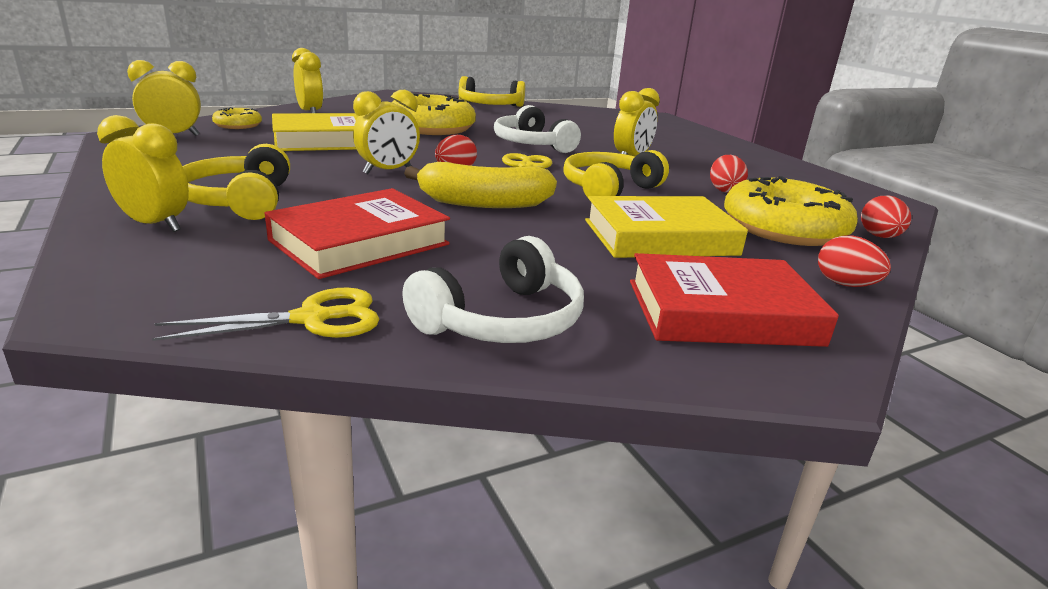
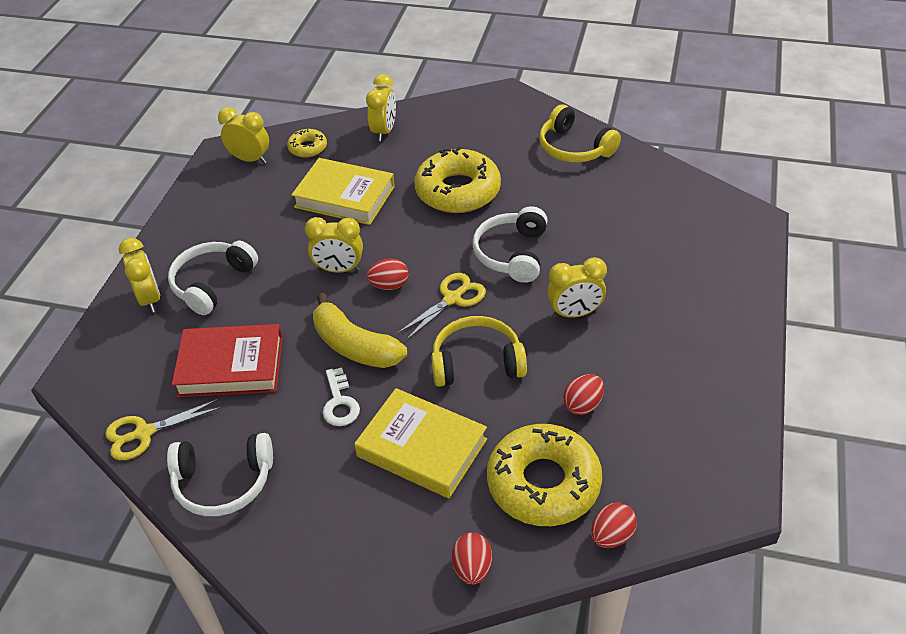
camera: 45 degrees right, 20 degrees up
(239, 201) = (212, 283): yellow headphones -> white headphones
(312, 319) = (144, 433): yellow scissors -> yellow scissors turned 135 degrees clockwise
(532, 234) = (339, 402): none -> white key
(721, 312) = (345, 544): red book -> none

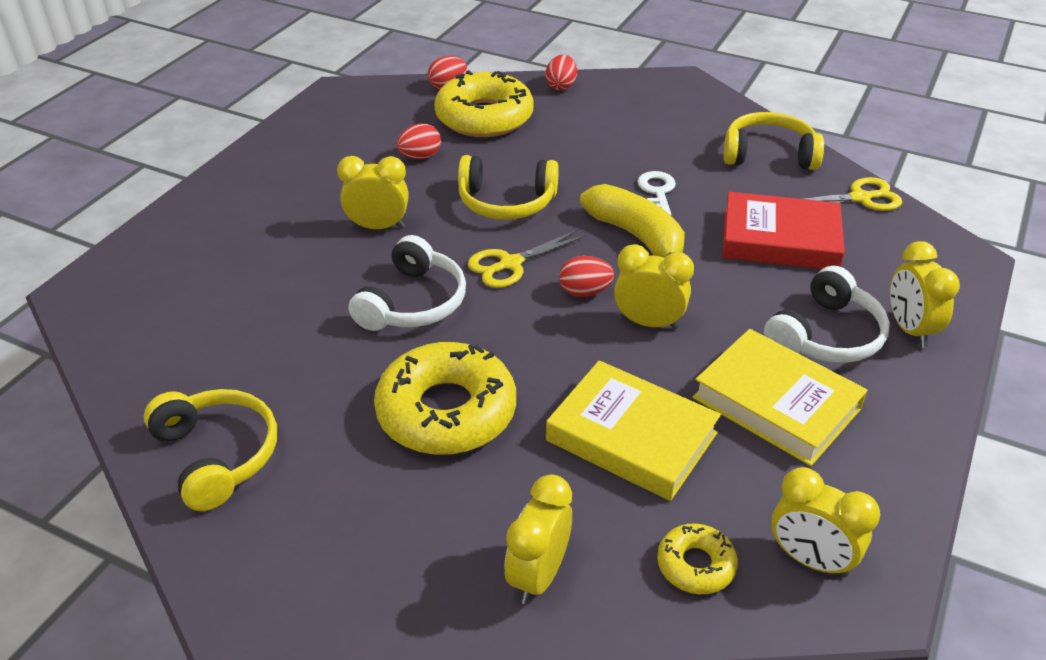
camera: 170 degrees left, 5 degrees down
(223, 482) = (768, 154): white headphones -> yellow headphones
(422, 448) = (582, 150): yellow book -> yellow book (776, 403)

